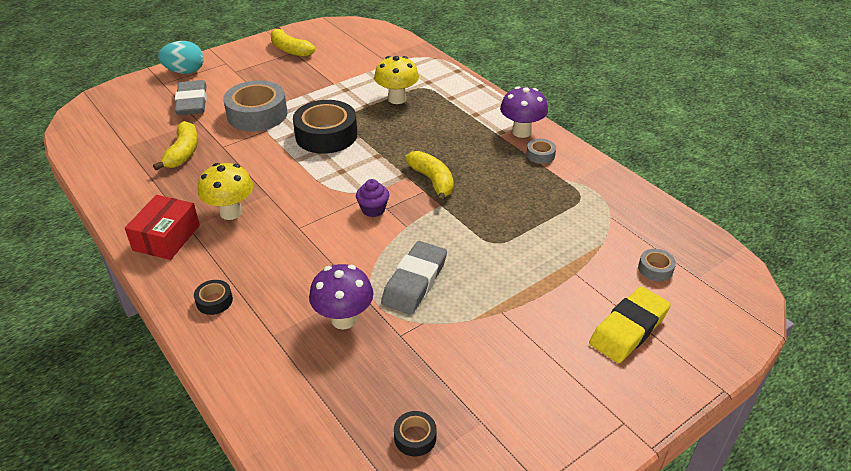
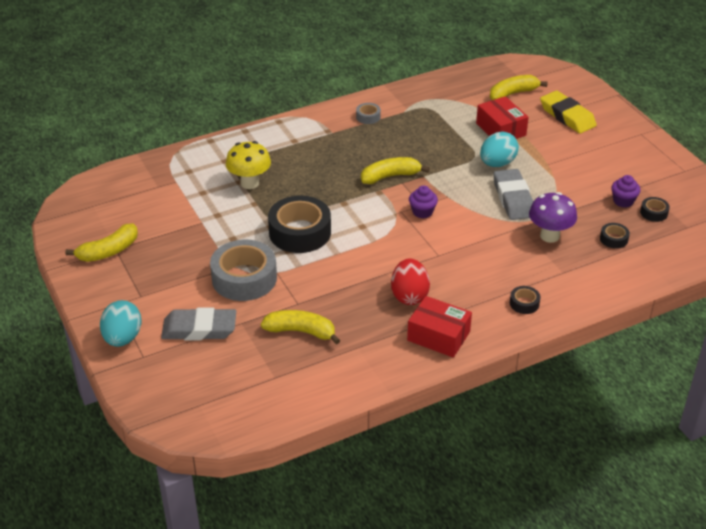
camera: 80 degrees left, 0 degrees up
(231, 212) = (409, 295): yellow mushroom -> red egg
(345, 387) = (613, 239): none -> black tape
(415, 282) = (513, 198): grey eraser -> grey eraser turned 45 degrees clockwise
(435, 398) = (623, 201): none -> purple cupcake
(485, 263) = (497, 163): none -> turquoise egg
(521, 132) = (331, 120): purple mushroom -> none
(563, 262) = (501, 129): none -> red box
(655, 269) = (513, 94): grey tape -> yellow banana

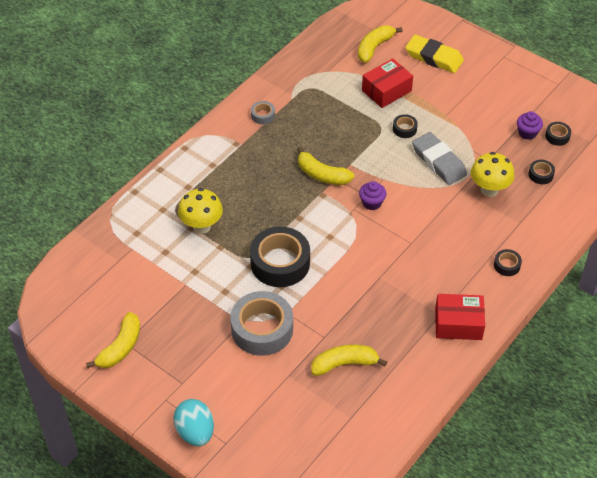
camera: 25 degrees left, 10 degrees up
(199, 329) = (256, 396): grey eraser -> none
(390, 176) = (322, 175): yellow banana -> yellow banana turned 105 degrees counterclockwise
(409, 295) = (411, 293): red egg -> none
(497, 163) = (404, 129): turquoise egg -> black tape
(501, 129) = (386, 90): red box -> red box turned 75 degrees counterclockwise
(549, 236) = (489, 190): purple mushroom -> yellow mushroom

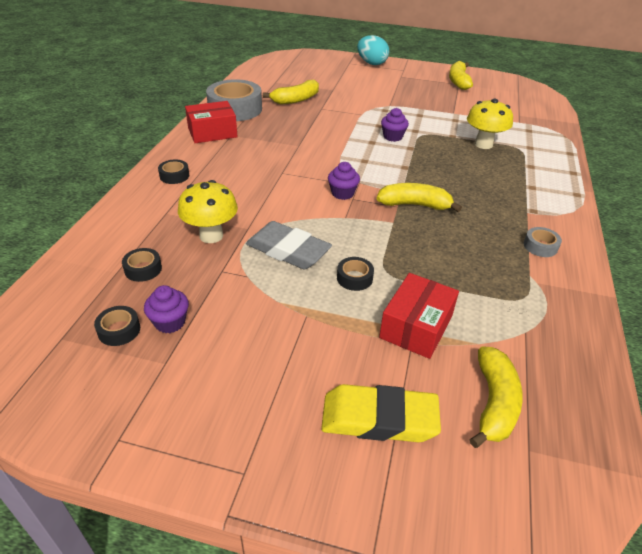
camera: 155 degrees right, 10 degrees down
(262, 329) = (371, 103): grey tape -> grey tape (235, 109)
(280, 263) = (393, 137): black tape -> purple cupcake

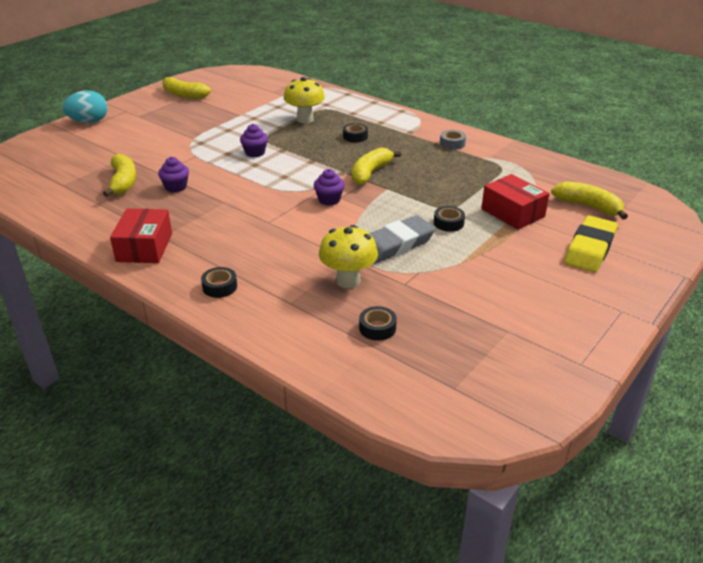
camera: 65 degrees left, 5 degrees down
(119, 330) = (458, 351): black tape -> black tape (355, 136)
(170, 322) = (460, 322): purple cupcake -> purple cupcake (176, 187)
(235, 109) = (102, 223): grey tape -> none

